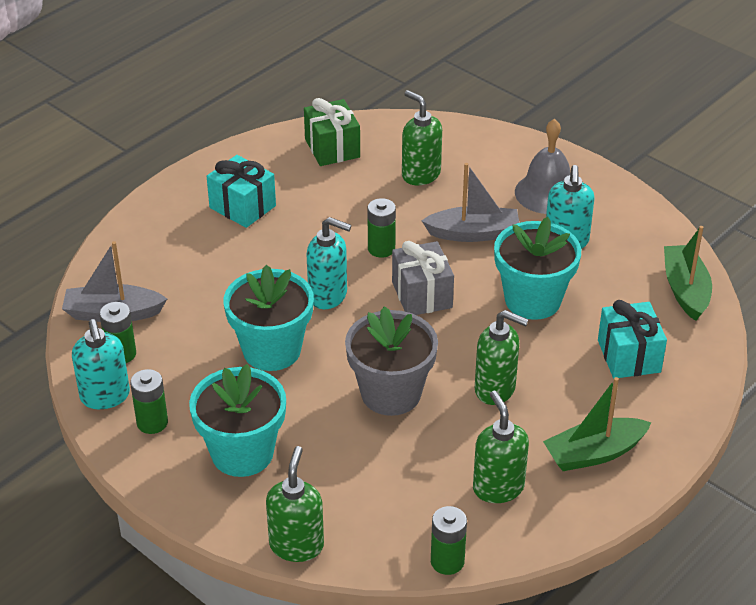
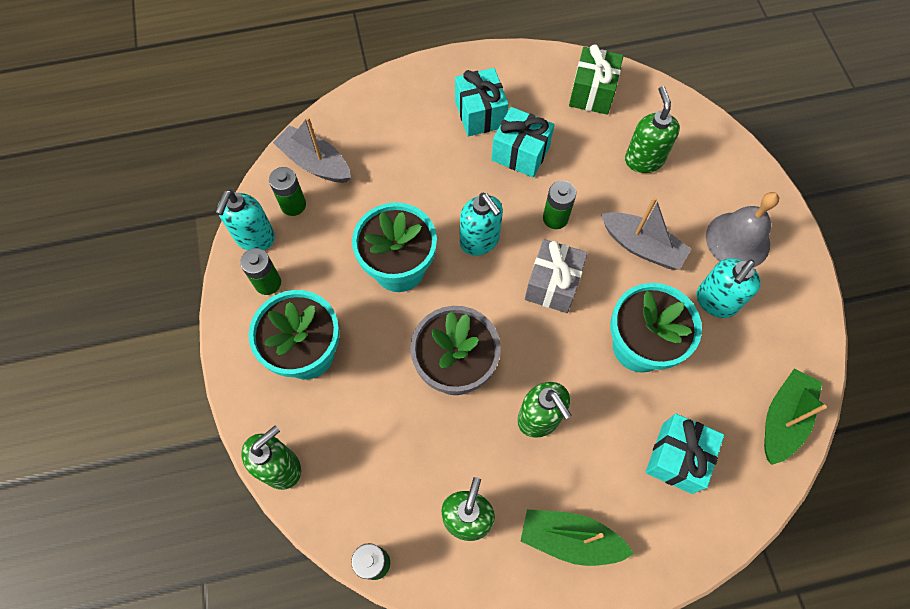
camera: 35 degrees right, 25 degrees up
(307, 218) = (520, 153): none -> turquoise gift

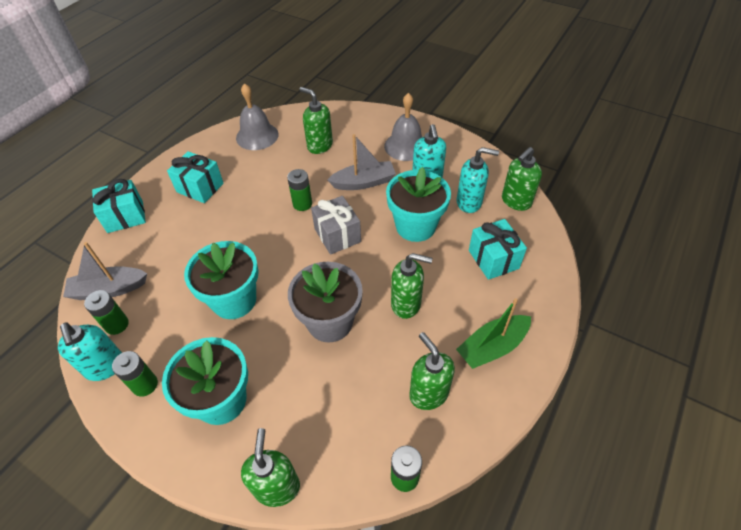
camera: 45 degrees left, 15 degrees down
(479, 241) = (270, 247): turquoise soap dispenser -> turquoise soap dispenser (469, 202)
(520, 153) = (247, 189): turquoise gift -> turquoise gift (125, 217)
(592, 93) = (257, 136): green gift -> grey bell
(783, 419) = (516, 201): green boat -> green soap dispenser

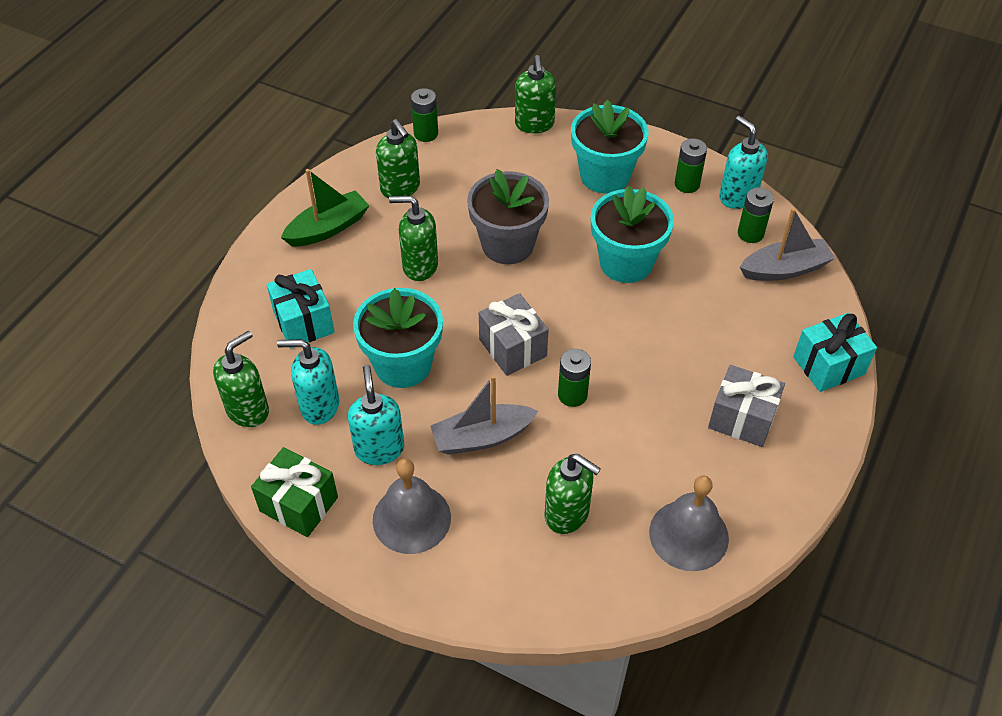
camera: 175 degrees right, 0 degrees up
(200, 187) = (742, 419): turquoise gift -> grey gift
(470, 153) = (299, 504): none -> green gift

